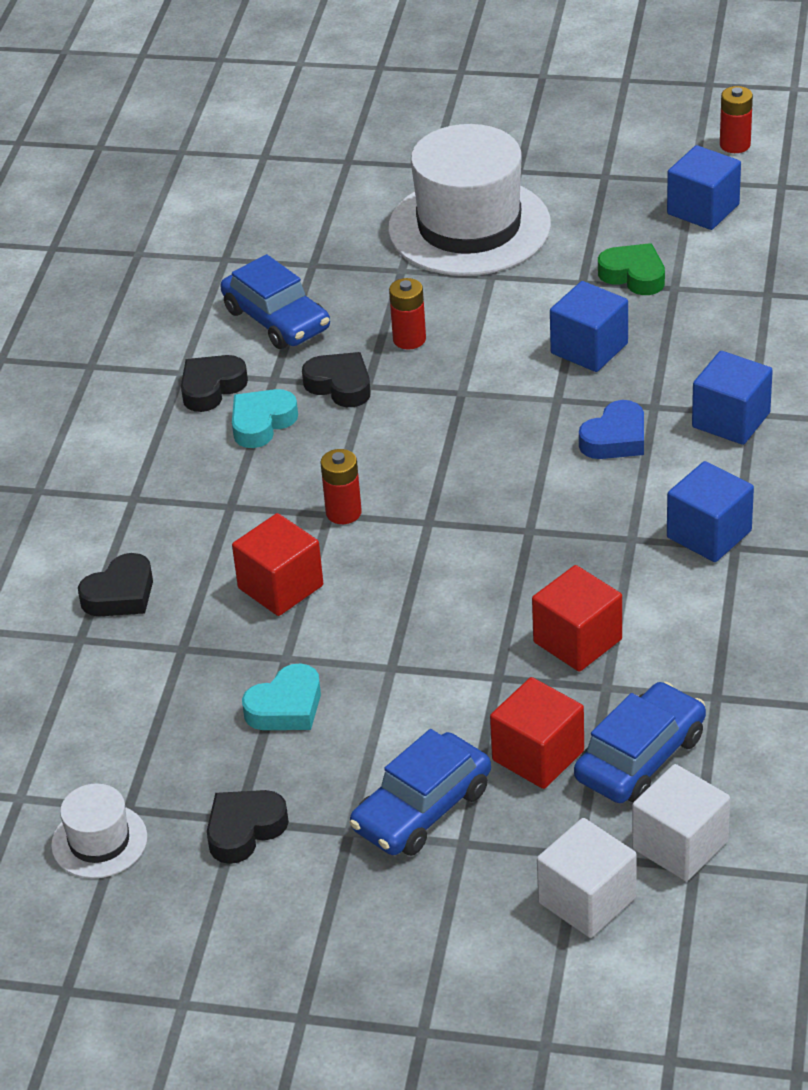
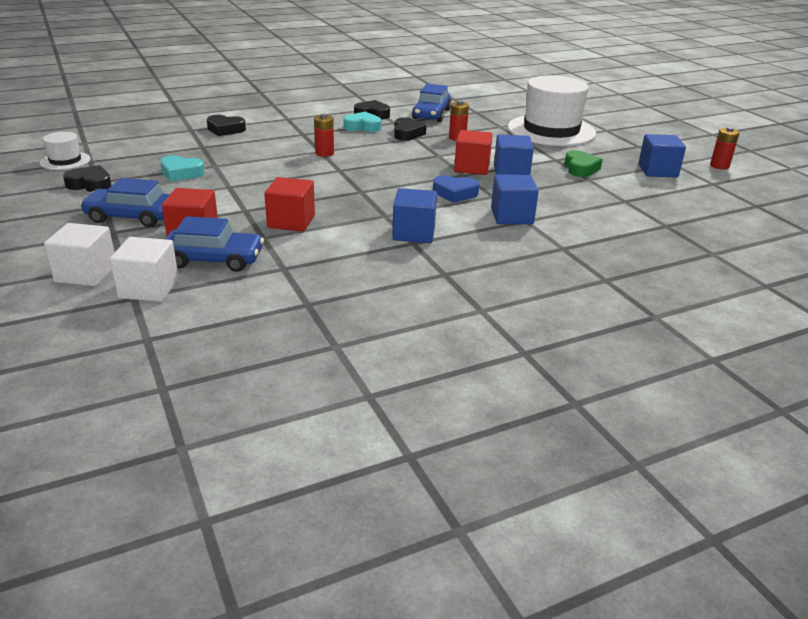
camera: 50 degrees right, 10 degrees down
(280, 587) = (261, 154): red cube -> red cube (472, 168)

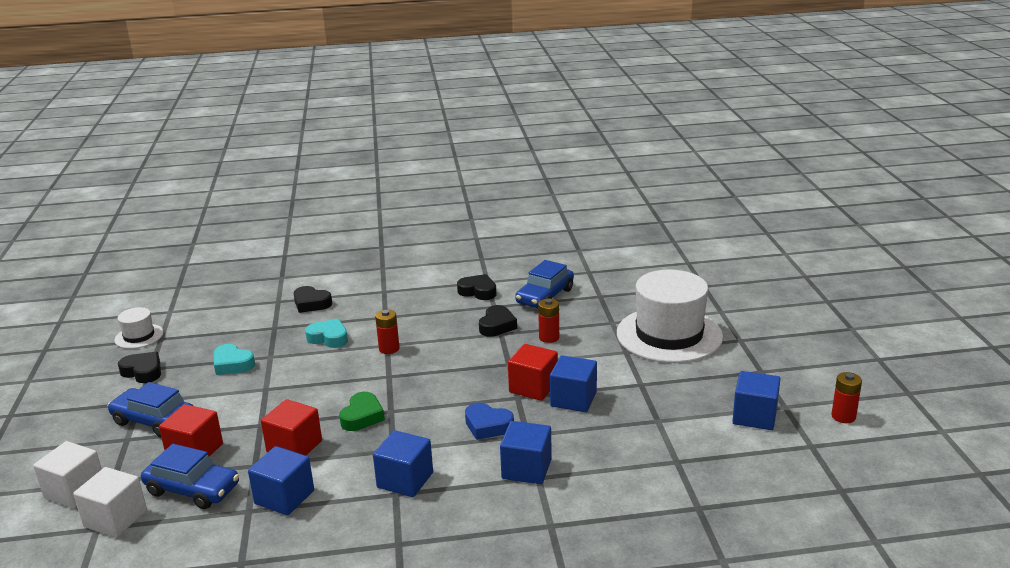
camera: 20 degrees right, 5 degrees down
(311, 255) = (284, 497): none -> blue cube
(362, 127) = (455, 311): turquoise heart -> turquoise heart (329, 338)
(580, 168) = (660, 402): green heart -> green heart (362, 416)

